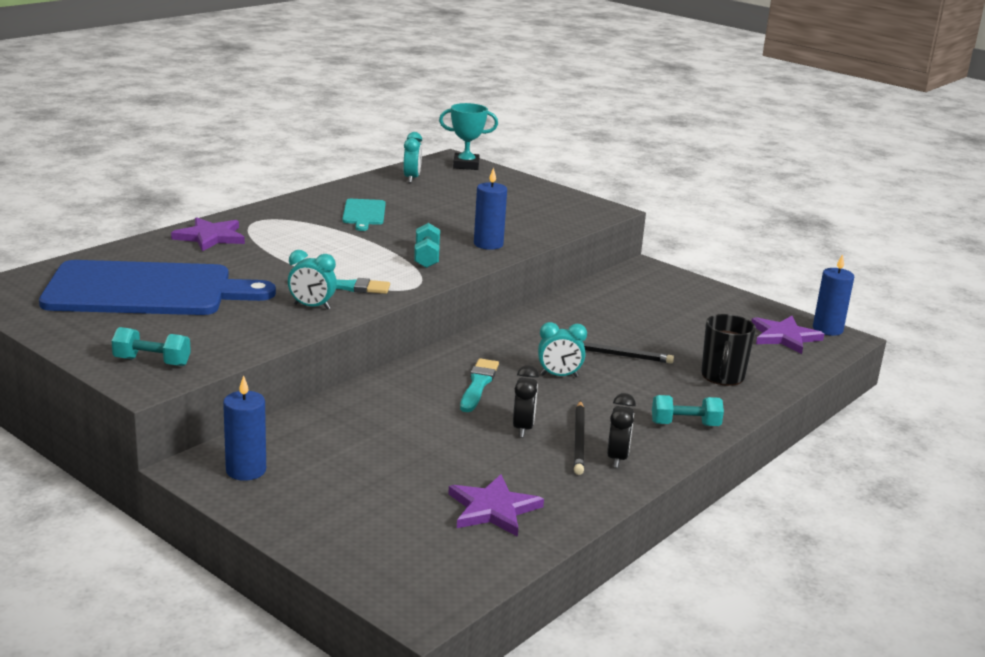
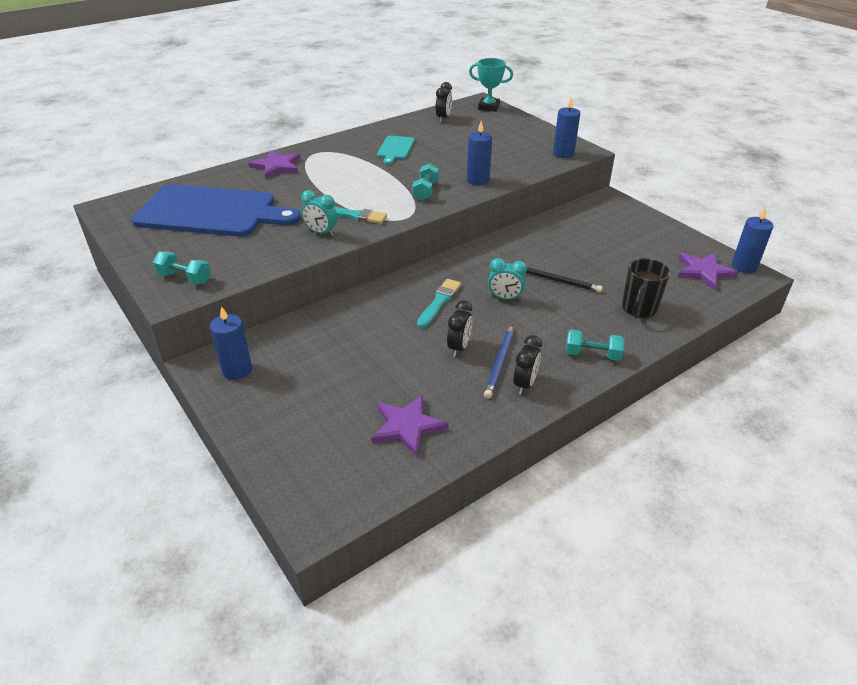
camera: 15 degrees right, 15 degrees up
(411, 178) = (443, 118): turquoise clock -> black clock
(579, 440) = (500, 363): black pencil -> blue pencil
(583, 213) = (563, 153): none -> blue candle

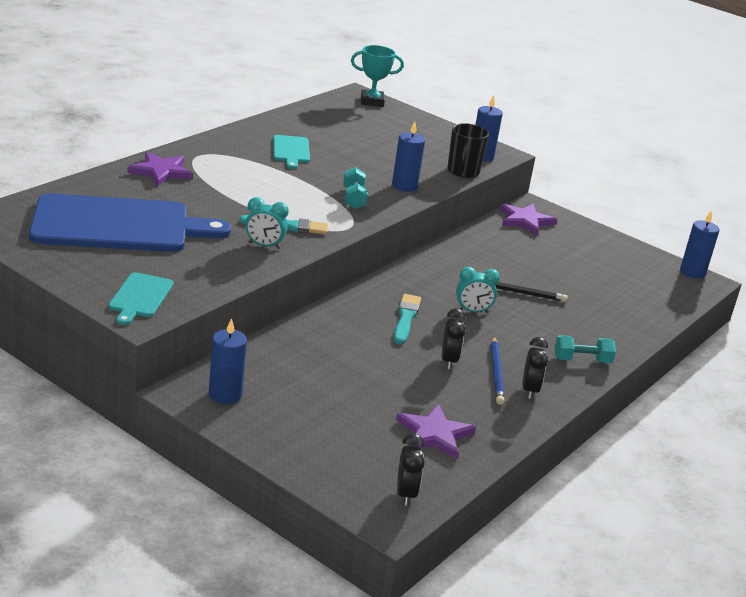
camera: 20 degrees left, 10 degrees down
(184, 278) = (140, 297): turquoise dumbbell -> turquoise cutting board
(443, 118) = (326, 114): black clock -> black clock (406, 494)
(639, 308) = (608, 316): black mug -> black mug (463, 171)
(704, 271) = (657, 278): purple star -> purple star (525, 221)

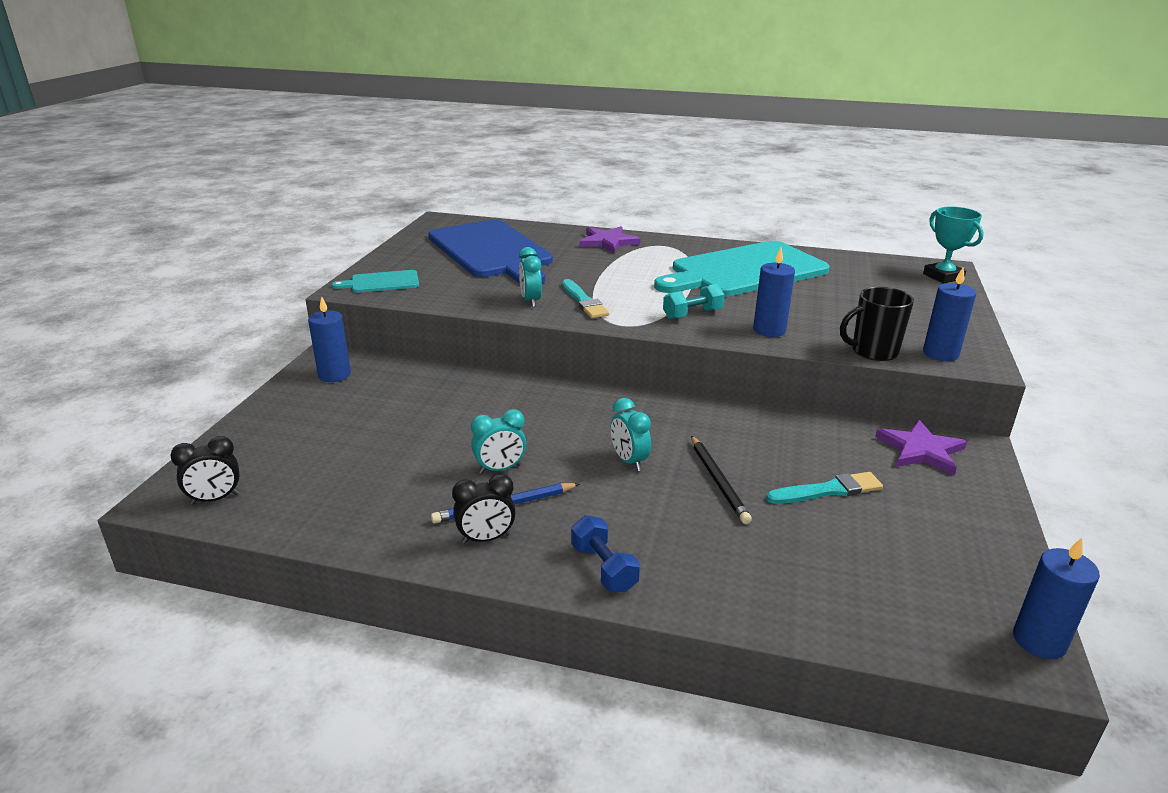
camera: 70 degrees right, 0 degrees up
(291, 151) = (744, 271): turquoise cutting board -> turquoise cutting board, size x2.26
(406, 318) = (563, 425): turquoise brush -> turquoise brush (828, 490)
(434, 434) = (339, 492): purple star -> none
(449, 361) = (500, 469): black clock -> turquoise clock
(582, 360) = (604, 568): turquoise dumbbell -> blue dumbbell

